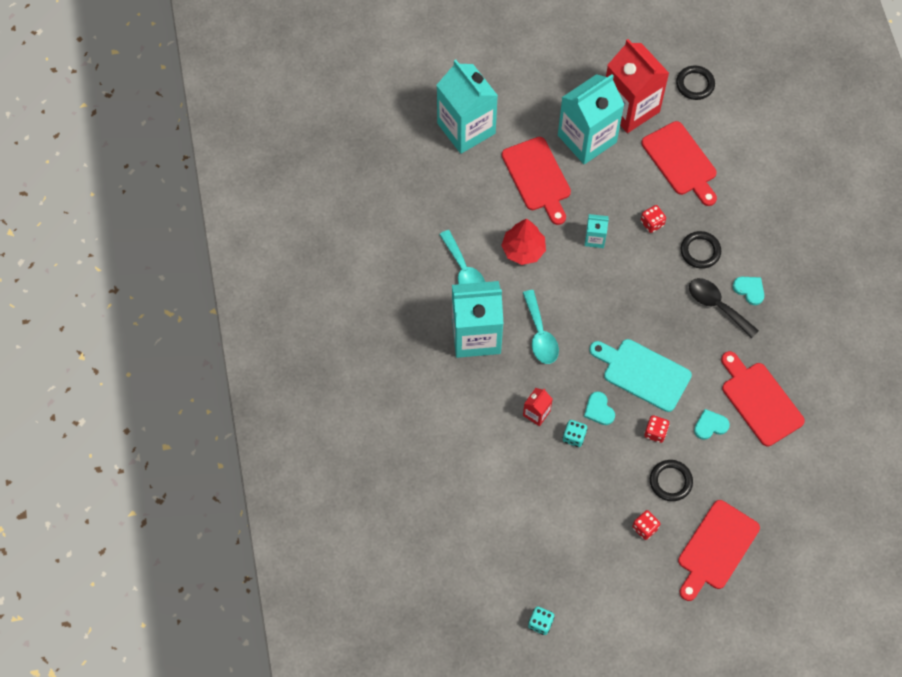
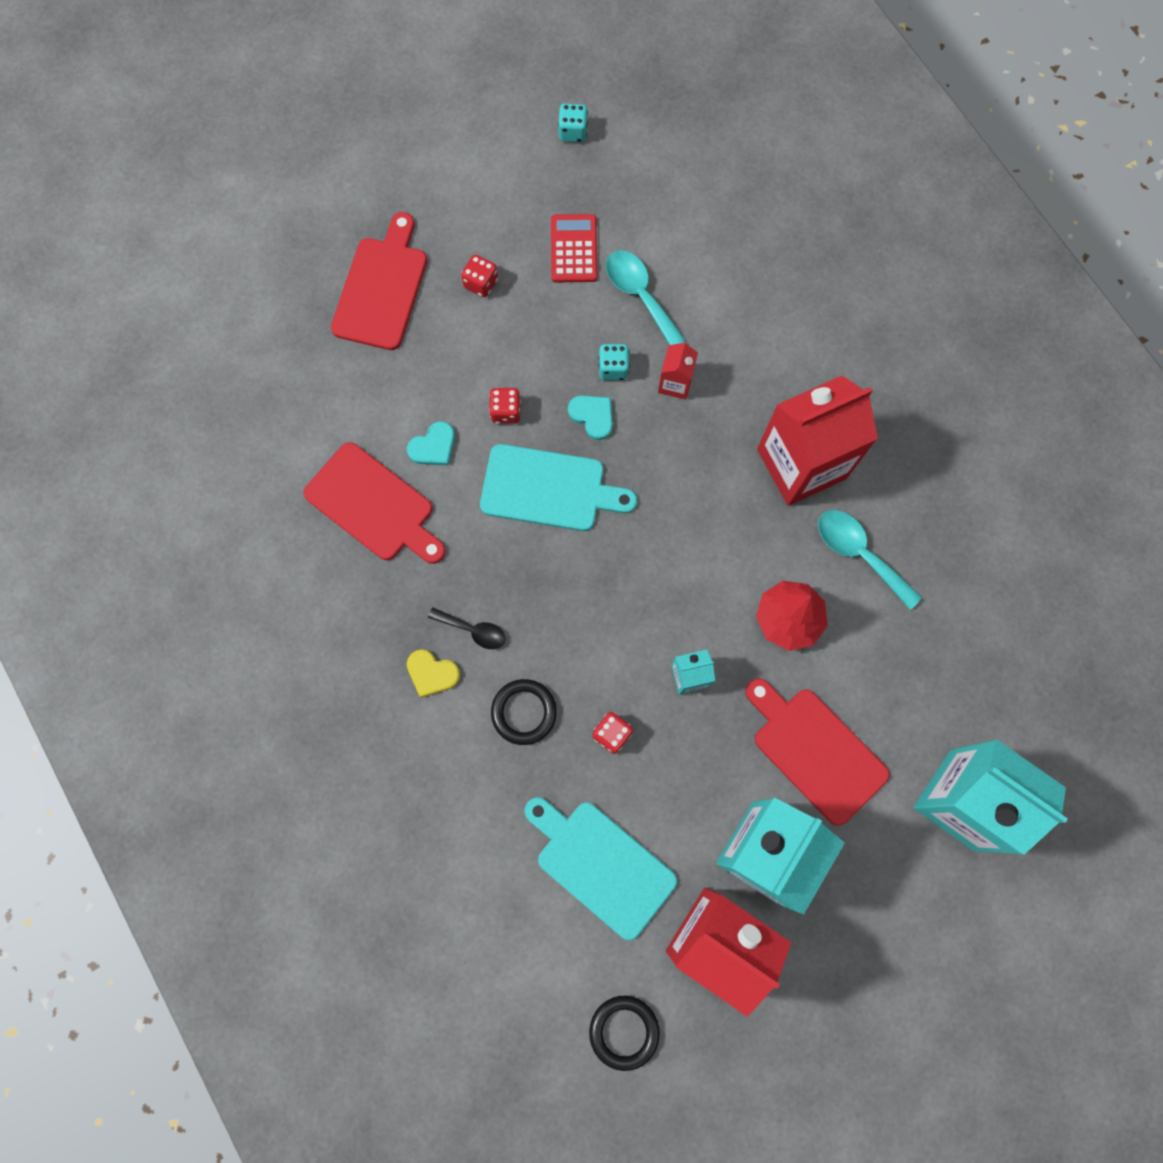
camera: 160 degrees right, 10 degrees up
(476, 335) = (801, 463): turquoise carton -> red carton
(540, 334) = (712, 495): turquoise spoon -> turquoise spoon (640, 296)
(571, 530) = (574, 249): none -> red calculator
(670, 481) = (465, 353): black ring -> none
(681, 162) = (601, 864): red cutting board -> turquoise cutting board
(717, 305) = (473, 630): black spoon -> black spoon, size x0.63
(749, 290) = (432, 673): turquoise heart -> yellow heart

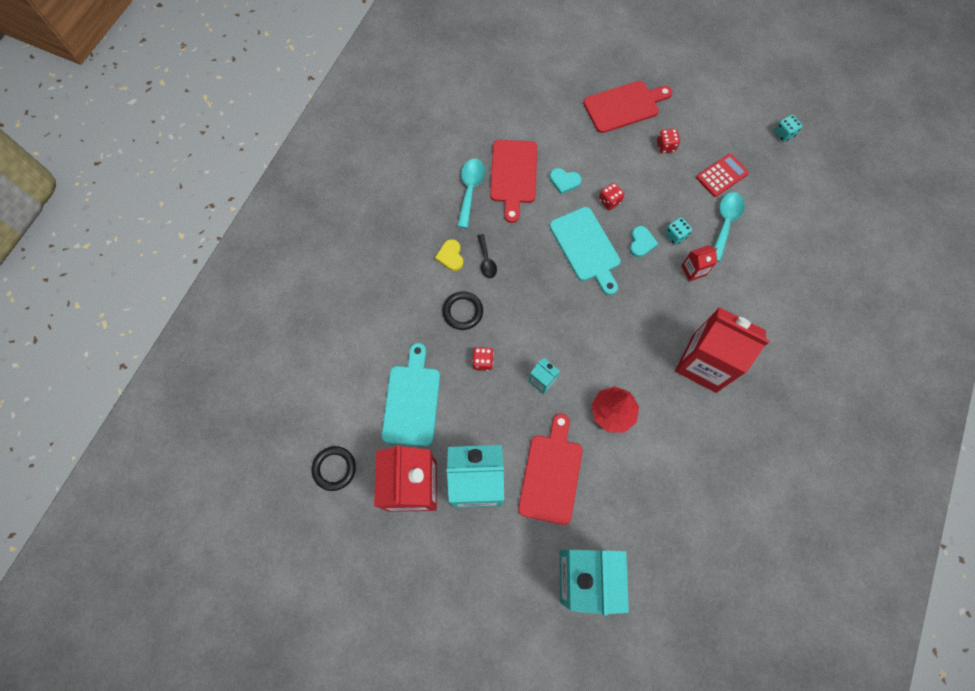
camera: 55 degrees right, 5 degrees down
(859, 554) = (679, 427): turquoise spoon -> turquoise spoon (470, 189)

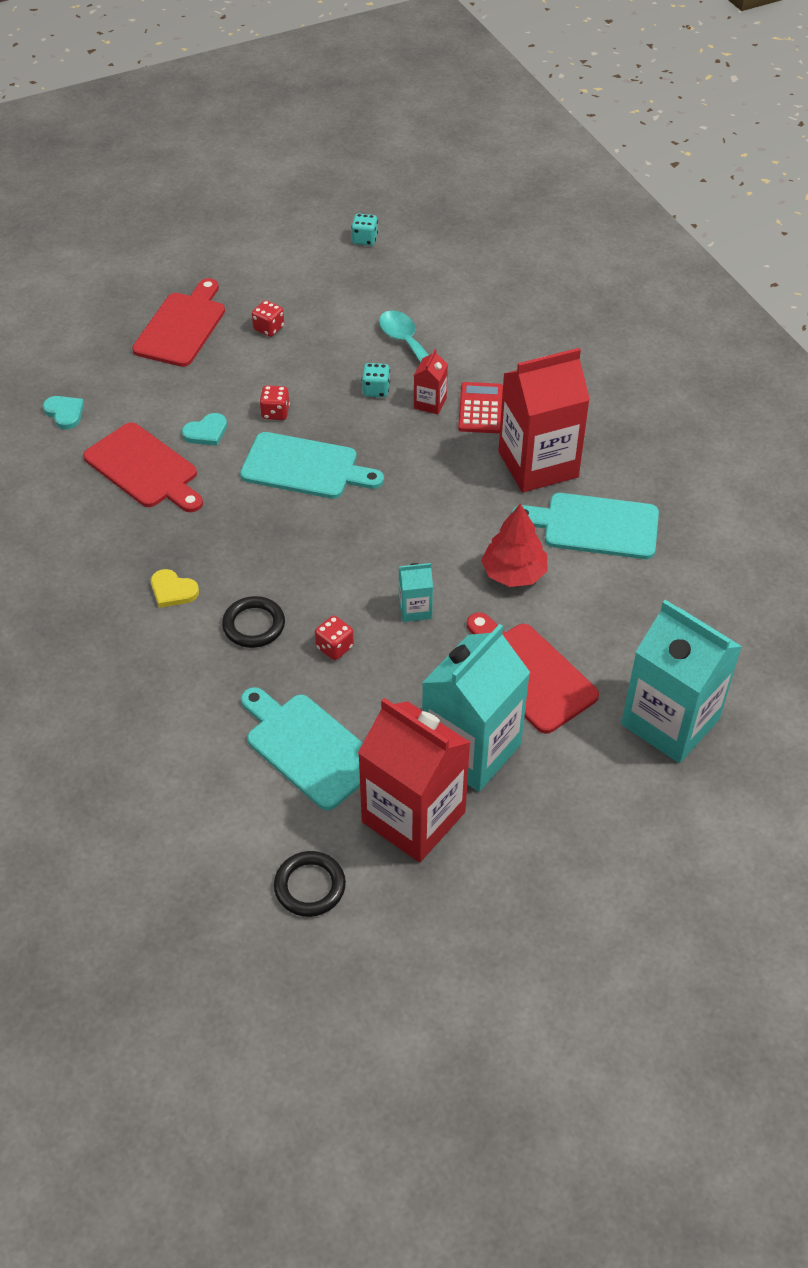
camera: 50 degrees left, 20 degrees down
(470, 189) = (113, 517): turquoise spoon -> none
(486, 261) = (217, 562): black spoon -> none
(641, 243) = (352, 420): turquoise heart -> turquoise heart (65, 413)
(687, 429) = (594, 526): none -> turquoise cutting board
(722, 175) = (353, 311): red calculator -> red calculator (481, 408)

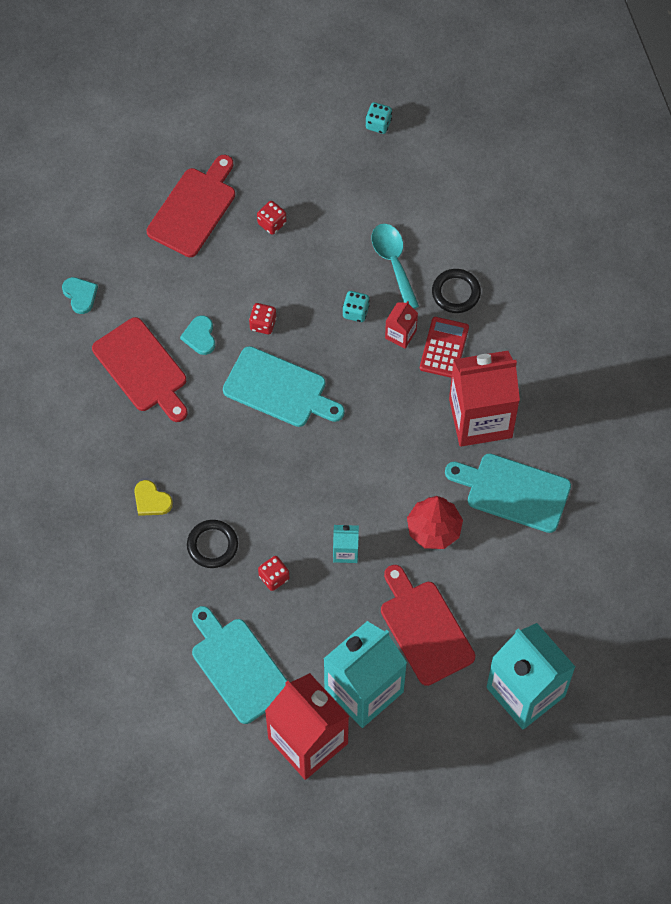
camera: 10 degrees right, 15 degrees up
(206, 432) = (200, 336): turquoise heart -> turquoise heart turned 105 degrees clockwise
(310, 886) = (220, 785): black ring -> black ring (456, 293)

